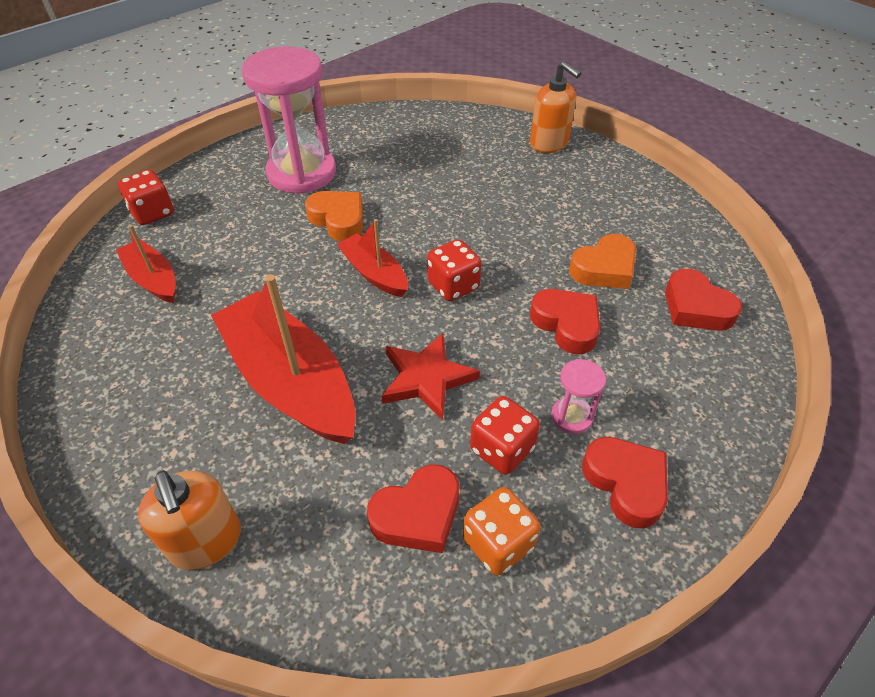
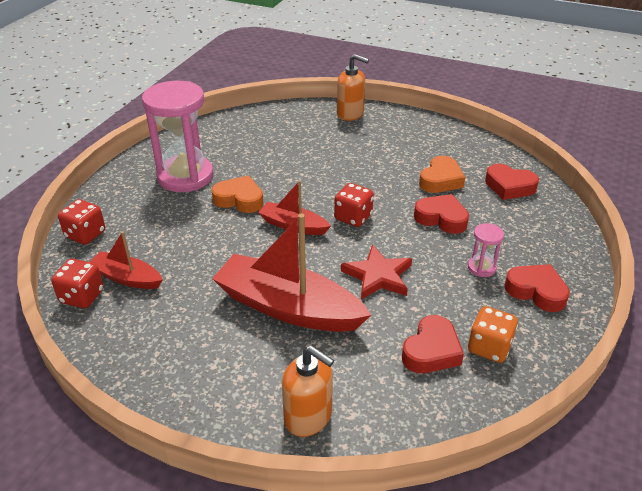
camera: 25 degrees left, 10 degrees down
(502, 449) = (454, 299): red dice -> red dice (82, 296)

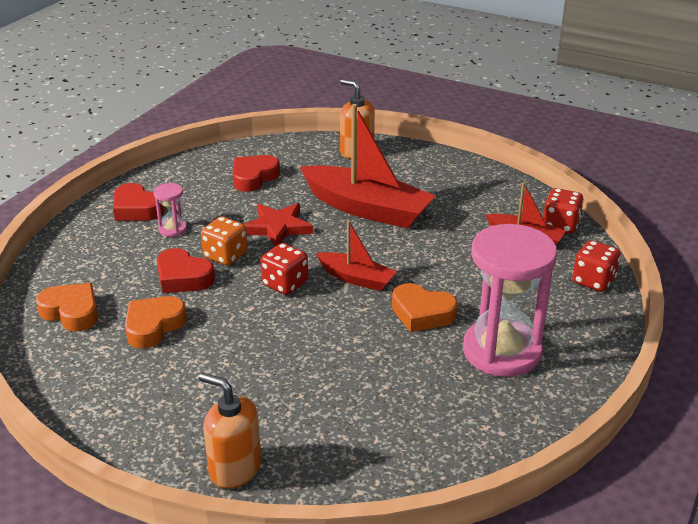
camera: 175 degrees left, 5 degrees down
(489, 347) = (207, 177): orange dice -> orange dice (225, 256)
(509, 186) = (71, 312): red heart -> orange heart

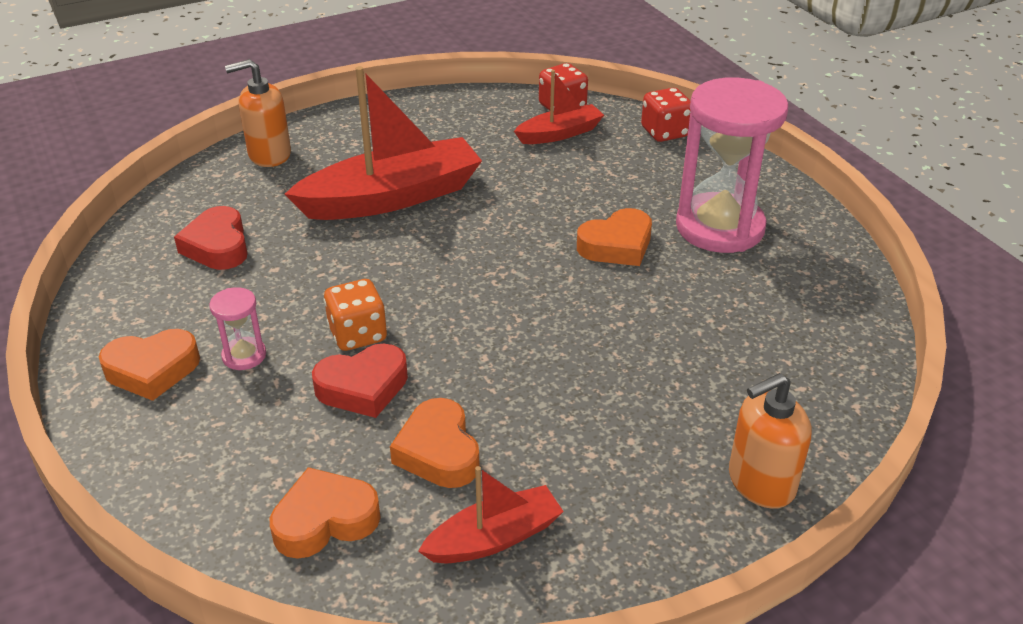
camera: 55 degrees left, 5 degrees up
(136, 209) = (152, 370): red heart -> orange heart
(277, 227) = (349, 272): red star -> none
(285, 284) = (467, 312): red dice -> none
(356, 278) = (512, 260): red boat -> red boat (494, 538)

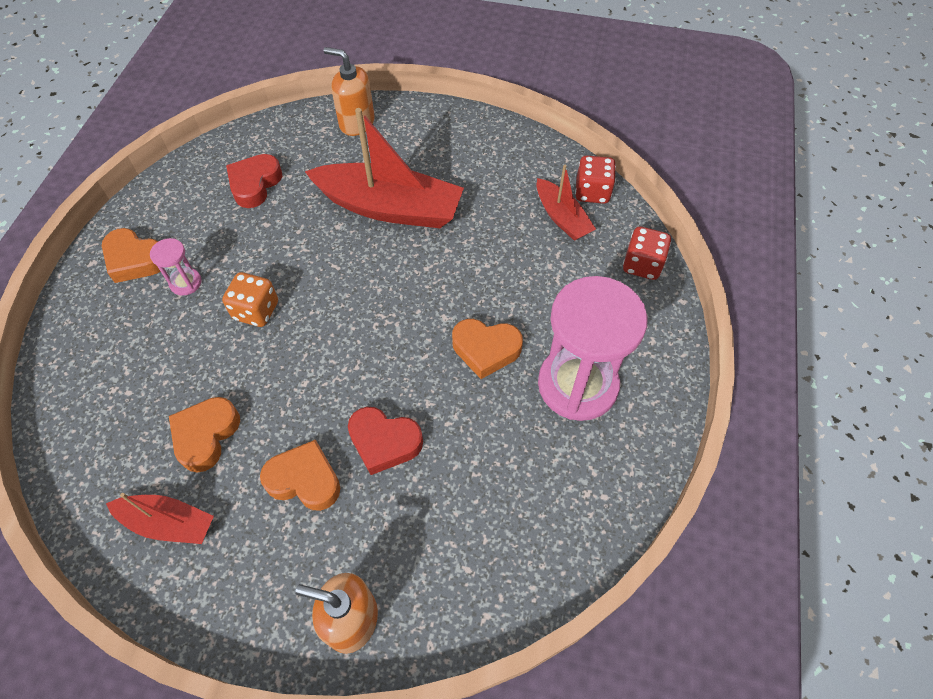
camera: 40 degrees right, 20 degrees up
(325, 520) = (106, 436): orange heart -> orange heart (304, 480)
(363, 387) = (218, 354): red heart -> red heart (384, 442)
(560, 133) = (562, 218): red boat -> red boat turned 45 degrees clockwise

